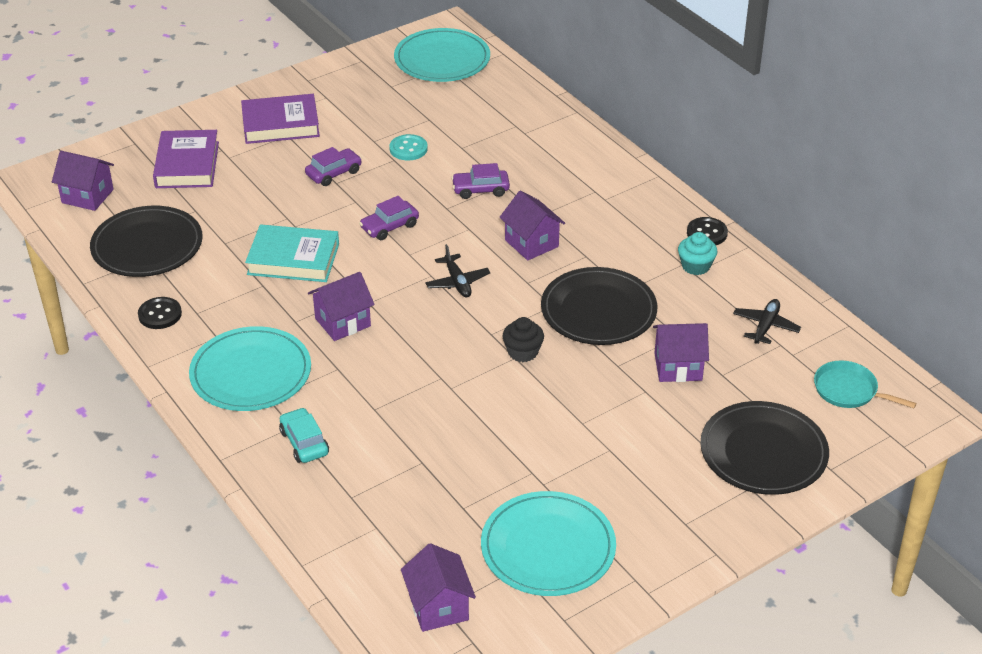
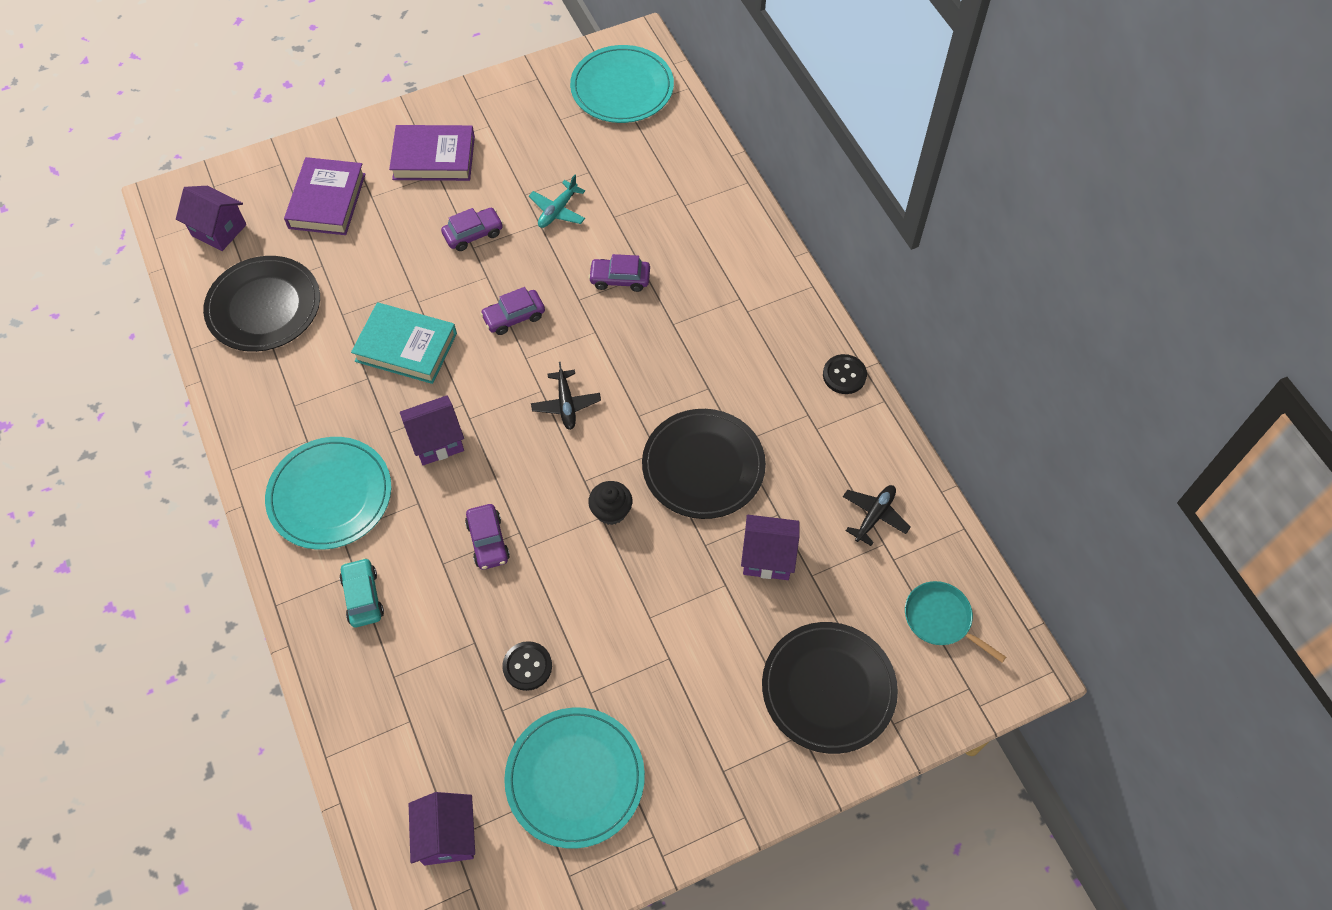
camera: 10 degrees right, 20 degrees up
(160, 314) = (257, 402): black button -> black button (527, 666)
(408, 149) = (558, 210): turquoise button -> turquoise plane
(413, 387) = (488, 541): none -> purple car
(531, 243) = (655, 362): purple house -> none
(695, 266) = (821, 420): turquoise cupcake -> none

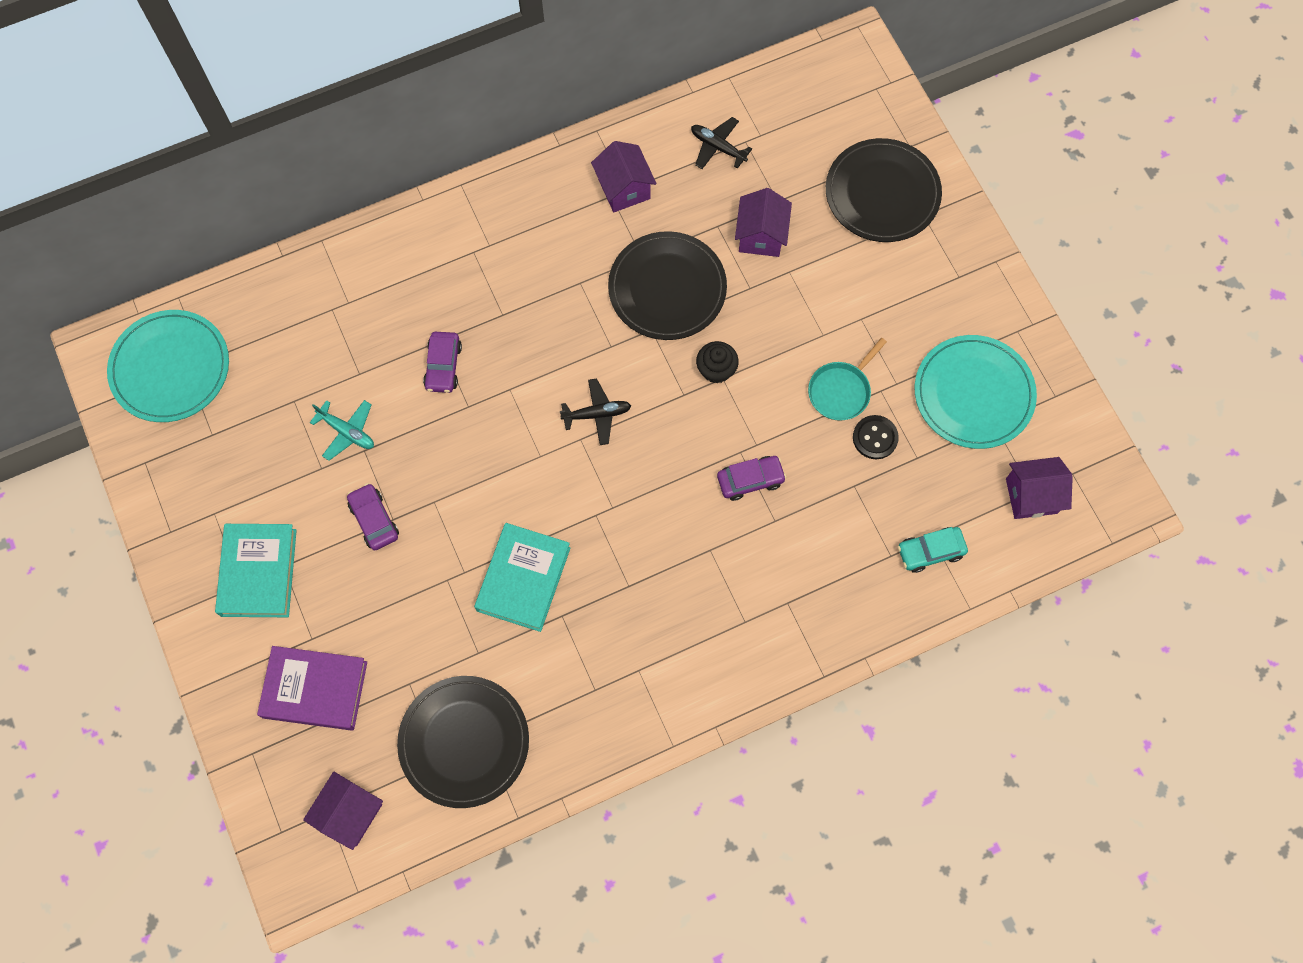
camera: 90 degrees left, 10 degrees up
(330, 495) = (702, 638): turquoise plate -> none
(363, 597) = (812, 592): turquoise car -> turquoise car (930, 551)
(434, 157) = (258, 572): purple book -> turquoise book
(437, 441) = (639, 537): purple house -> purple house (624, 188)
(514, 317) = (488, 470): purple car -> none
(844, 375) = (567, 162): black button -> none
(940, 619) = (815, 103): turquoise pan -> turquoise pan (841, 391)

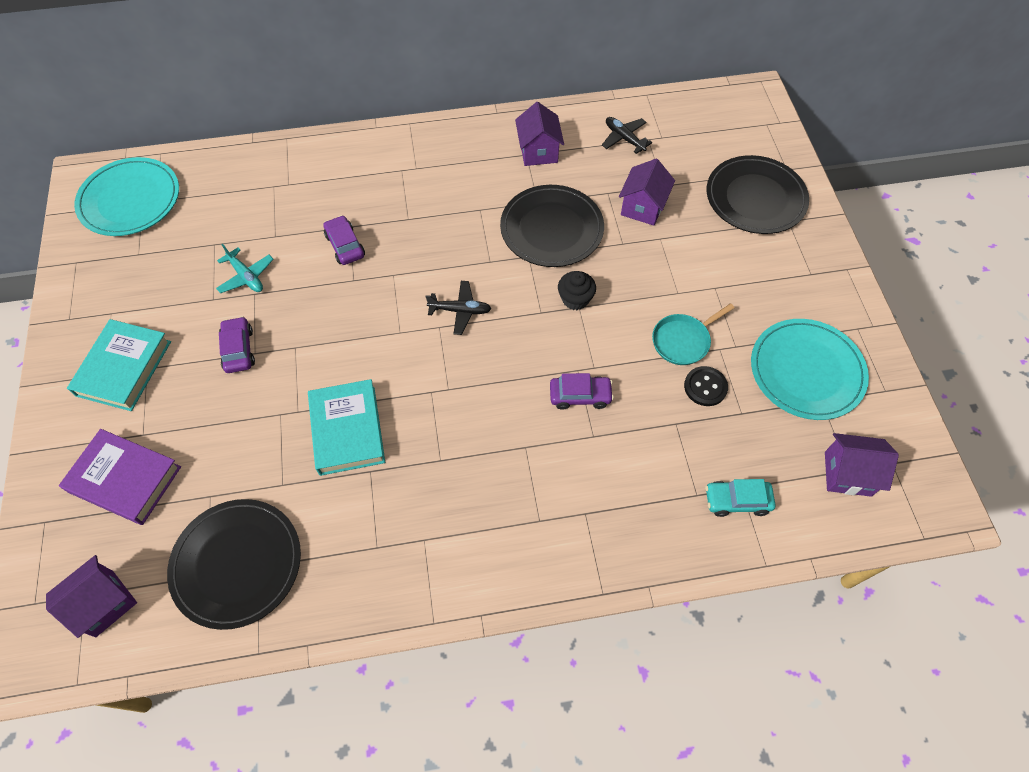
camera: 15 degrees right, 10 degrees down
(443, 366) = (345, 245): purple car -> purple car turned 135 degrees clockwise
(523, 579) = (347, 430): turquoise book -> turquoise book turned 45 degrees counterclockwise

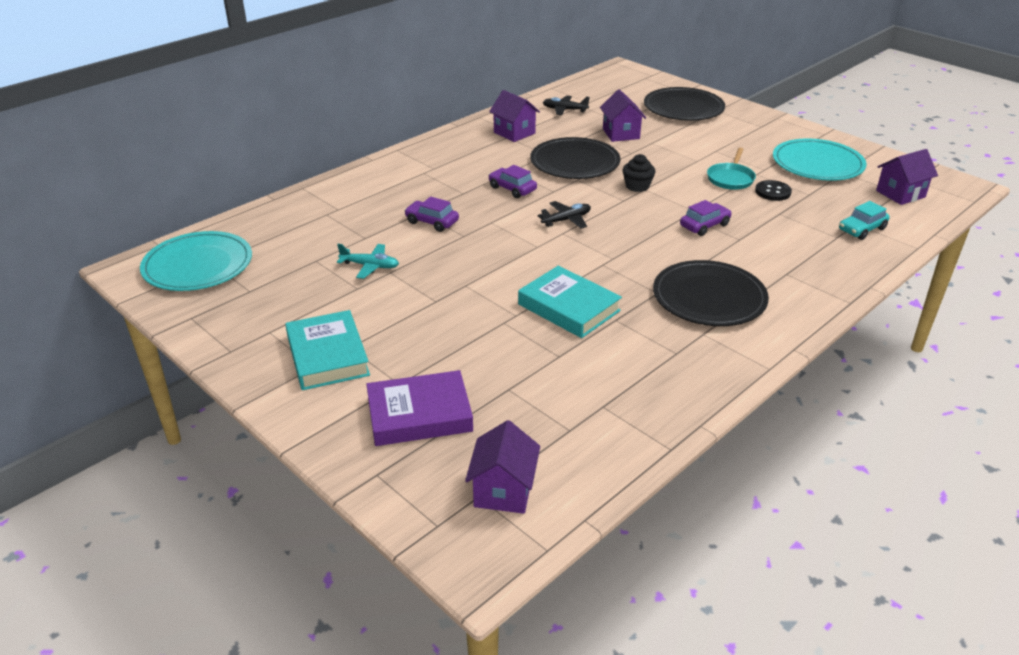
camera: 35 degrees left, 25 degrees down
(237, 564) = (584, 412): black plate -> black plate (709, 297)
(239, 350) = (419, 304): purple car -> purple car (512, 189)

